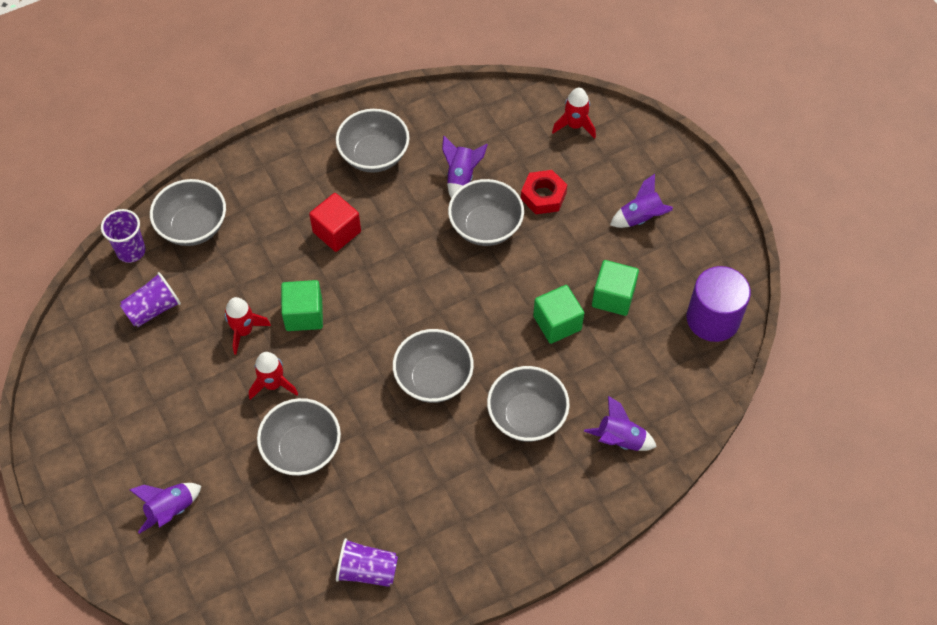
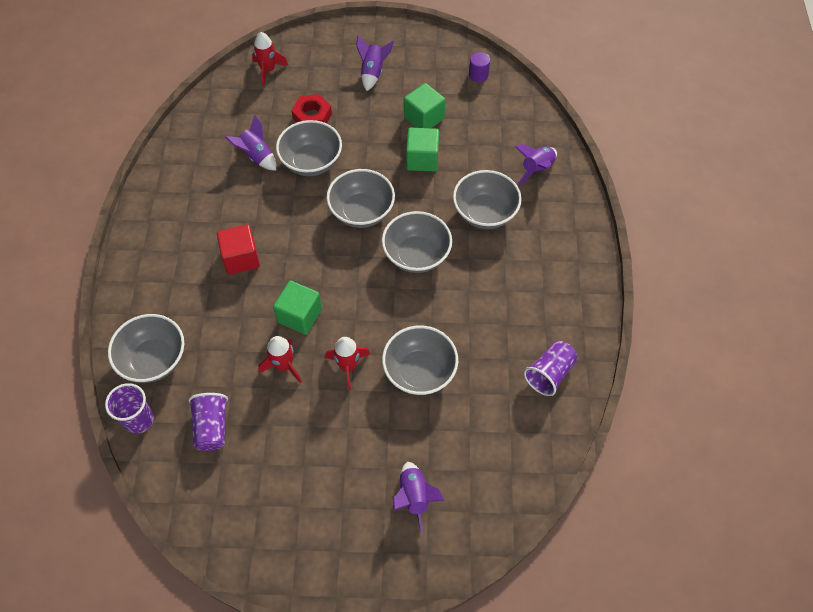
camera: 60 degrees left, 0 degrees up
(374, 155) = (191, 201): grey bowl -> grey bowl (362, 212)
(713, 318) = (478, 75): purple cylinder -> purple cylinder, size x0.47

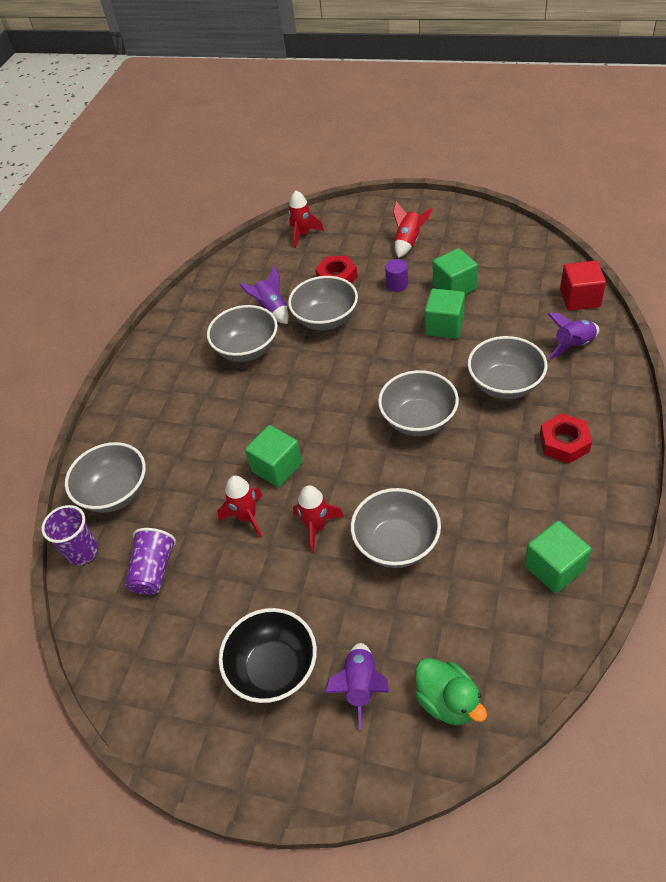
camera: 20 degrees right, 10 degrees down
(241, 258) = (230, 404): red cube -> red cube (579, 298)
(339, 495) = (273, 669): none -> black bowl
(362, 212) = (368, 371): grey bowl -> grey bowl (247, 350)
(373, 73) = (408, 242): purple rocket -> red rocket
(478, 75) = (522, 250): purple cylinder -> purple cylinder (397, 284)
(485, 496) = (448, 701): none -> green duck
(542, 262) = (564, 443): none -> red nut
(549, 373) = (554, 567): purple cup -> green cube

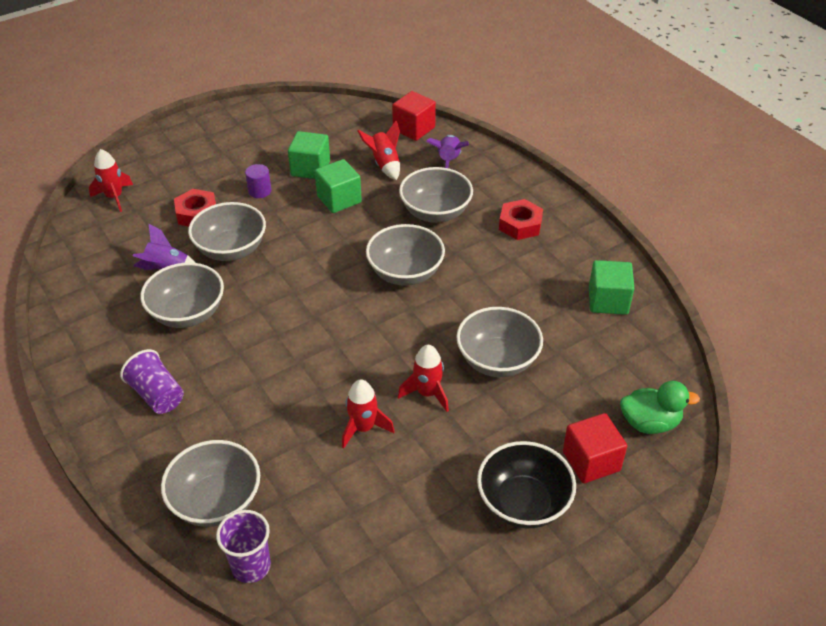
camera: 55 degrees left, 5 degrees down
(154, 570) = (339, 524): purple cup -> purple cup (157, 395)
(277, 467) = (339, 378): green cube -> none
(361, 686) = (591, 461): purple rocket -> red cube
(408, 242) = (227, 155): red rocket -> red rocket (384, 164)

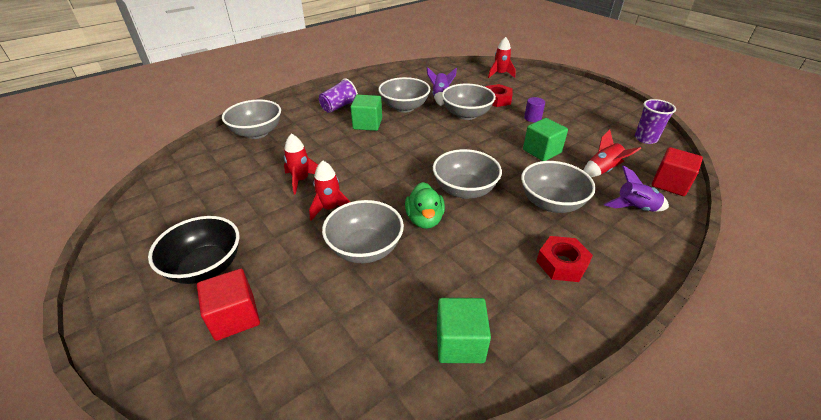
camera: 85 degrees right, 5 degrees down
(251, 566) = (207, 148): purple cup -> purple cup (645, 139)
(310, 168) = (572, 135): green cube -> green cube (367, 124)
(649, 423) = (271, 375): green duck -> green duck (424, 219)

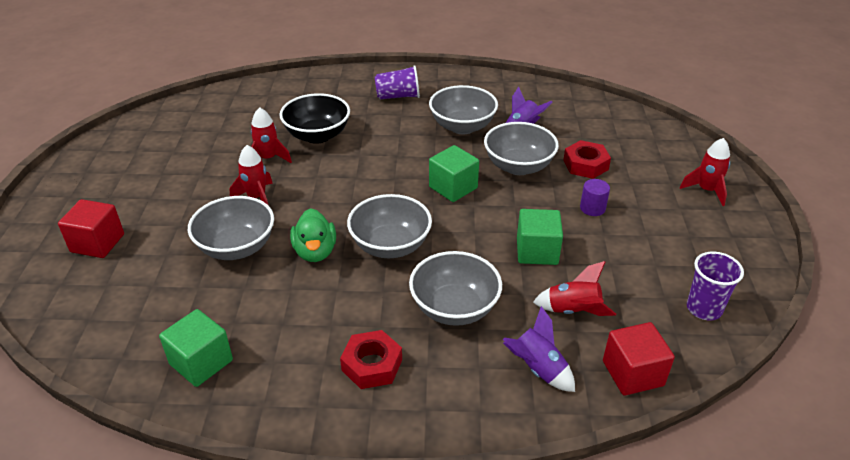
camera: 40 degrees right, 0 degrees up
(205, 267) = (122, 195): black bowl -> black bowl (317, 135)
(257, 133) = (292, 93): grey bowl -> none
(367, 124) = (399, 129): green cube -> green cube (453, 187)
(424, 219) = (315, 252): green duck -> green duck turned 45 degrees counterclockwise
(500, 74) = (645, 133): red rocket -> red rocket (706, 190)

